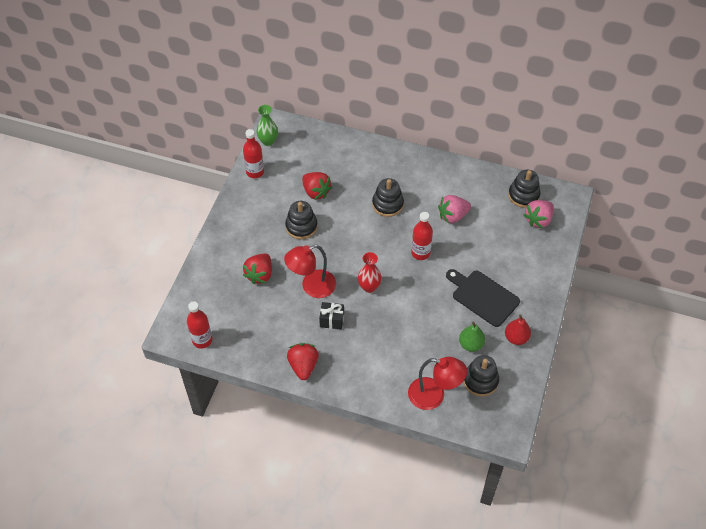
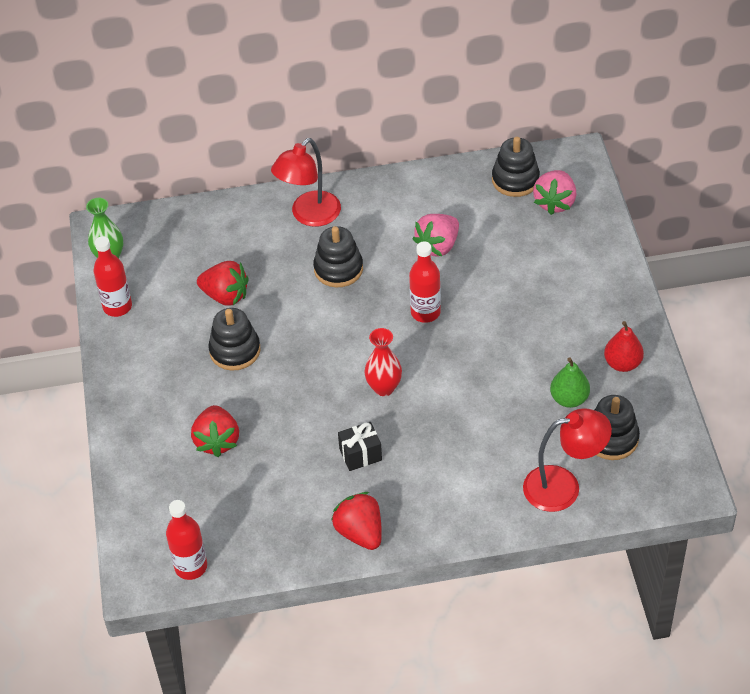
camera: 25 degrees left, 5 degrees down
(312, 287) = (303, 423): red lamp -> red lamp (309, 216)
(483, 297) = (546, 331): black cutting board -> none

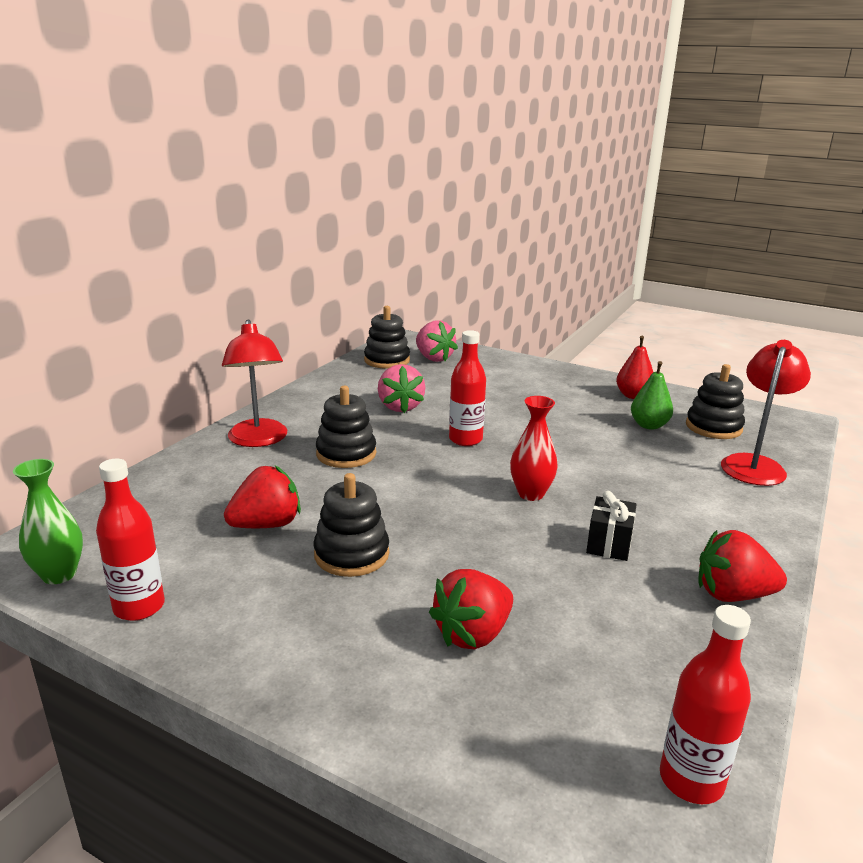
camera: 55 degrees left, 25 degrees down
(217, 441) = (473, 634): red strawberry -> red strawberry turned 105 degrees clockwise

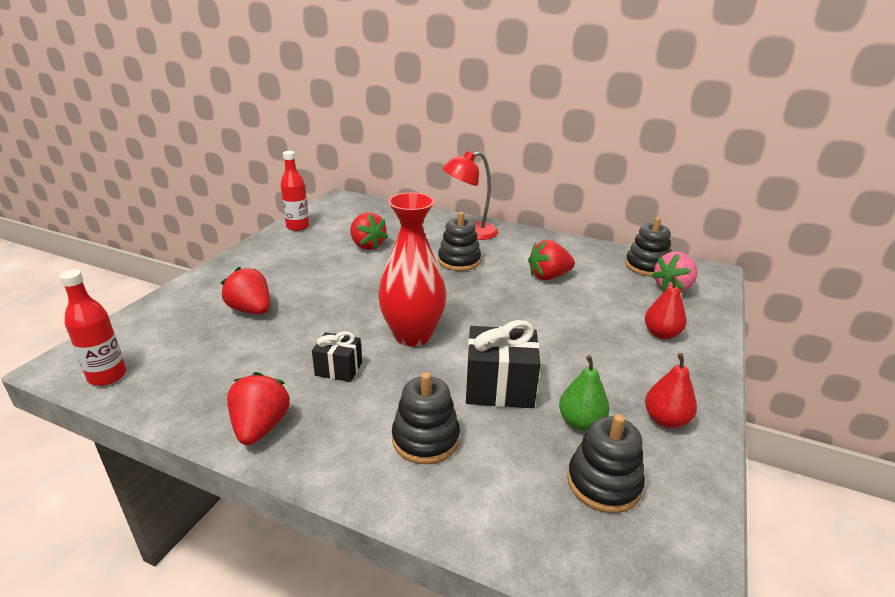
camera: 85 degrees right, 5 degrees up
(59, 574) = (326, 208): green vase -> none
(351, 554) = (335, 271): black stacking toy -> black stacking toy (425, 439)
(400, 407) = (548, 276): pink strawberry -> red strawberry
(465, 439) = (499, 306): red bottle -> none
(514, 376) = (661, 334): none -> red pear
(531, 494) = (412, 335): red vase -> red vase, size x1.73
(614, 453) = (499, 388): none -> black gift
(755, 464) = (505, 502): red lamp -> none

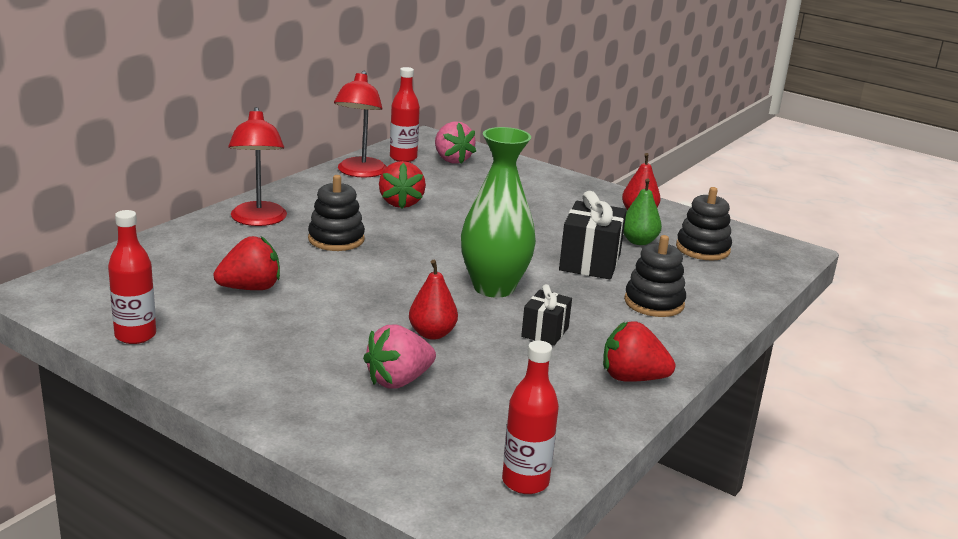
camera: 80 degrees left, 5 degrees down
(251, 310) = (398, 380): red strawberry -> pink strawberry
(412, 335) = (494, 287): red vase -> green vase
(592, 253) = (360, 172): none -> red lamp
(646, 266) = (403, 158): black stacking toy -> red bottle
(661, 334) = (526, 184): red pear -> red pear (432, 334)

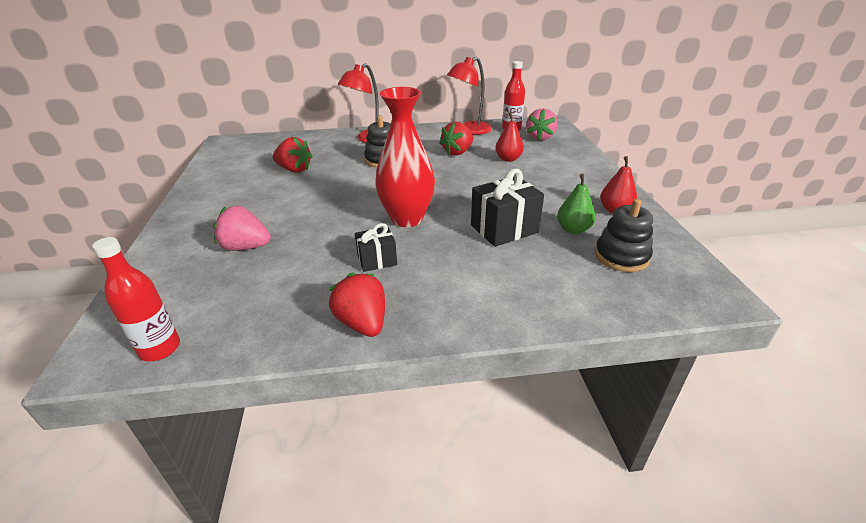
camera: 50 degrees right, 10 degrees up
(135, 335) = (210, 173): red bottle -> none
(432, 334) = (317, 230): red pear -> red pear (508, 159)
(494, 287) = (407, 219): green vase -> red vase
(654, 303) = (493, 278): black stacking toy -> none

